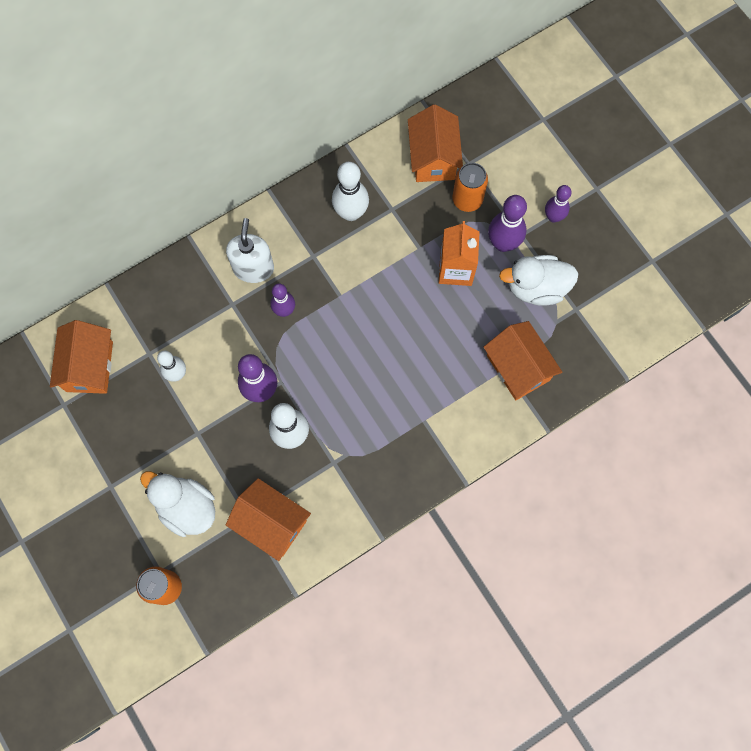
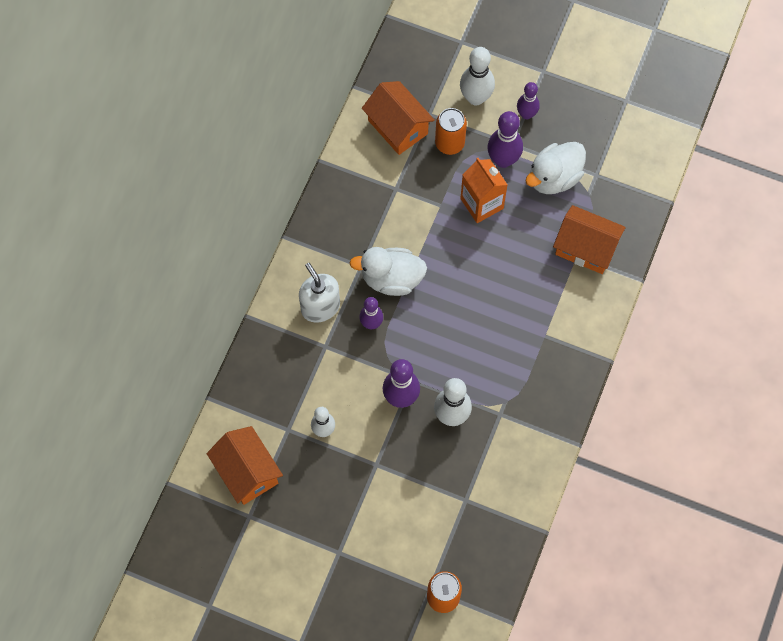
camera: 35 degrees left, 5 degrees down
(187, 507) = (412, 526): white duck -> white duck (391, 279)
(271, 522) = (487, 492): orange house -> none
(351, 213) = (365, 212): white bowling pin -> white bowling pin (475, 98)

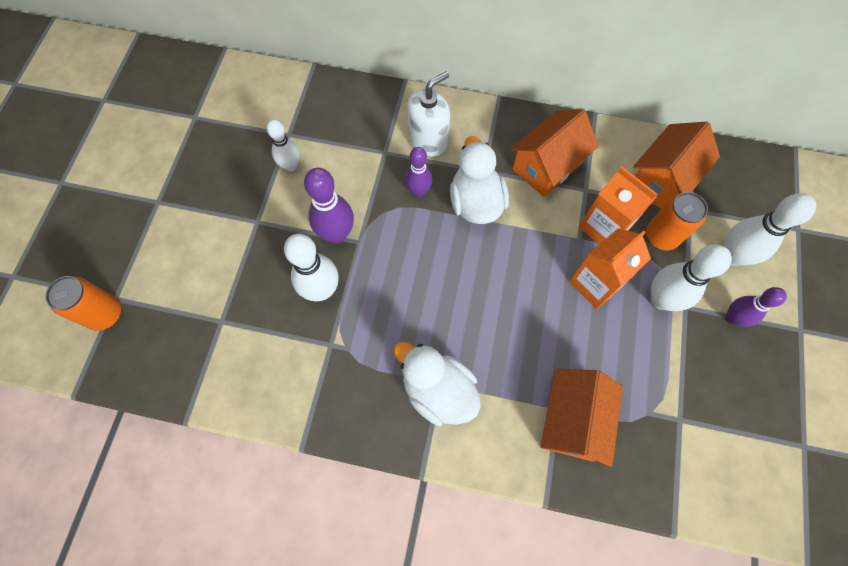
camera: 80 degrees right, 0 degrees up
(247, 472) = (240, 107): orange house -> orange house (547, 166)
(434, 183) = (604, 227): none -> orange carton
(503, 160) = (661, 299): purple bowling pin -> white bowling pin
(554, 178) = (657, 365): white duck -> white duck (438, 390)

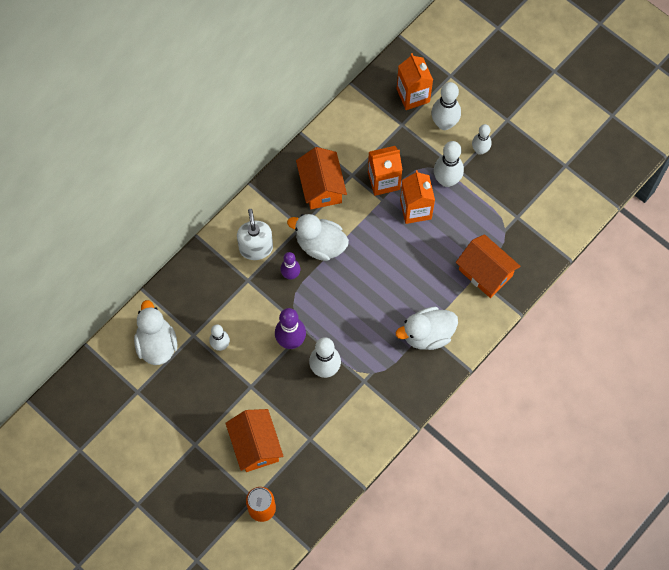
camera: 60 degrees left, 0 degrees up
(258, 107) = (157, 344): none -> white duck
(661, 236) = (409, 153): orange can -> none
(662, 179) = (372, 127): orange house -> orange house (255, 445)
(732, 318) = (480, 150): purple bowling pin -> white bowling pin
(736, 201) = (413, 95): none -> orange carton

